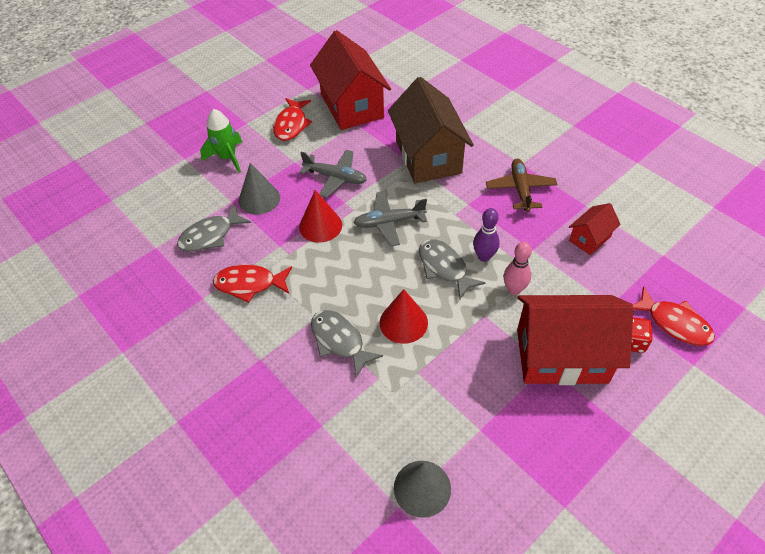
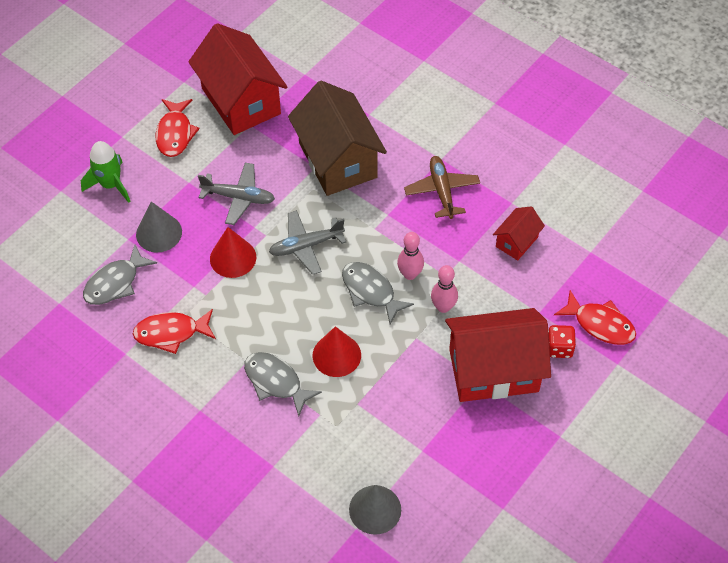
camera: 10 degrees left, 5 degrees up
(484, 256) = (410, 274): purple bowling pin -> pink bowling pin

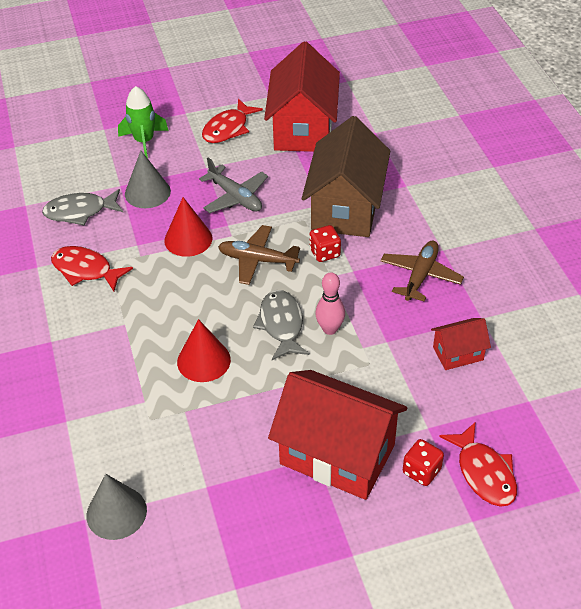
camera: 35 degrees right, 10 degrees down
(276, 382) = (132, 353): grey fish -> none
(306, 246) = (257, 260): grey plane -> brown plane
(354, 210) = (324, 253): none -> red dice
(443, 307) = (337, 372): pink bowling pin -> none

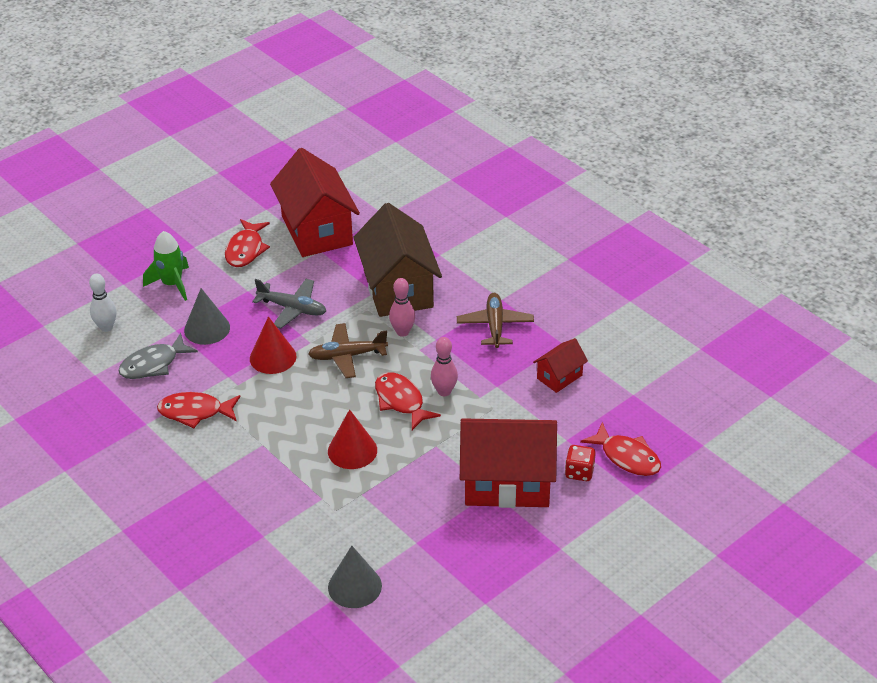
camera: 25 degrees left, 5 degrees down
(63, 164) = (106, 327): none -> white bowling pin
(281, 325) = (401, 401): grey fish -> red fish
(324, 253) = (402, 332): red dice -> pink bowling pin

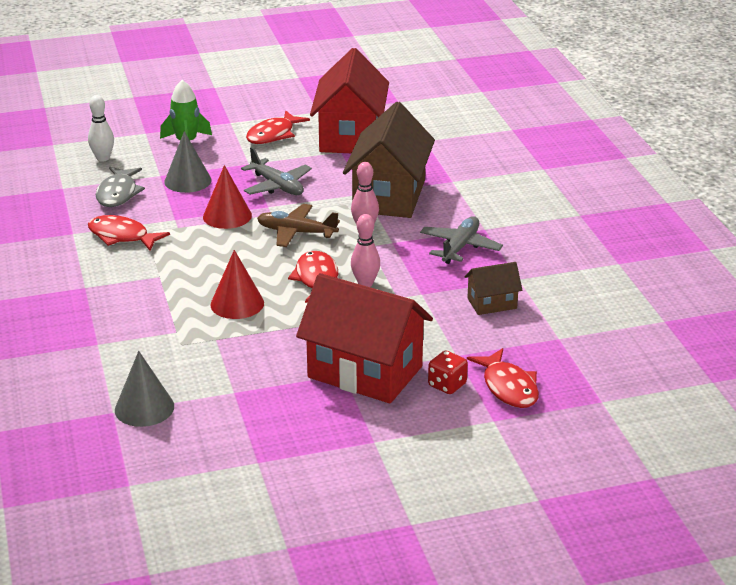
camera: 25 degrees right, 10 degrees down
(153, 364) = (118, 194): grey fish -> grey fish turned 75 degrees counterclockwise
(495, 326) = (460, 247): brown plane -> grey plane
(559, 377) = (492, 303): red house -> brown house

